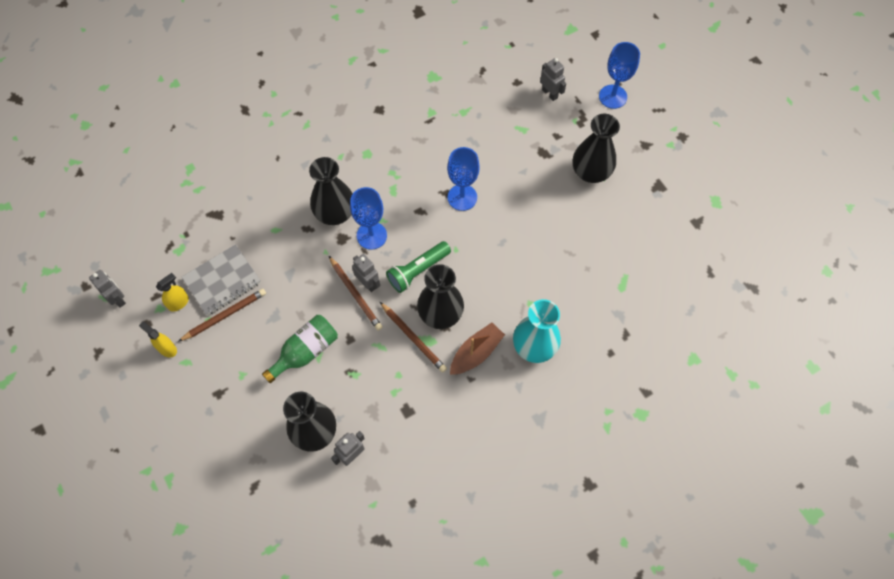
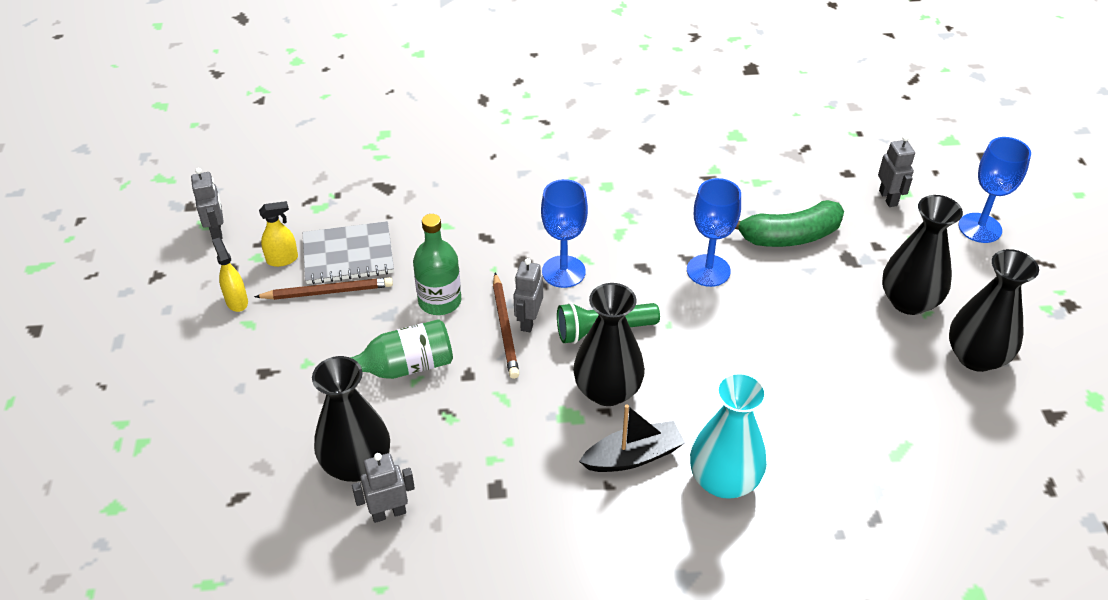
camera: 25 degrees right, 20 degrees down
(303, 292) = (440, 301): none -> green bottle
(335, 213) = (530, 233): black vase -> black vase (976, 357)
(368, 283) = (528, 321): grey robot -> grey robot turned 150 degrees counterclockwise
(413, 338) = (554, 405): brown pencil -> none
(476, 353) = (633, 456): brown boat -> black boat
(501, 149) = (789, 236): none -> green banana

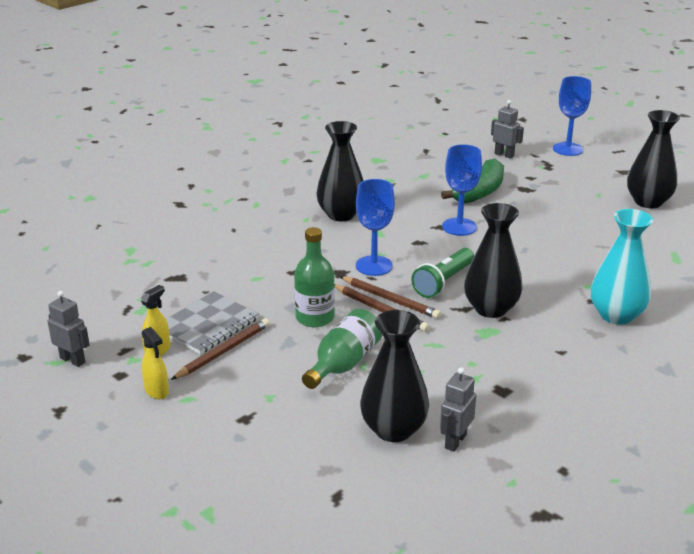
camera: 40 degrees left, 15 degrees down
(236, 301) = (157, 391): yellow spray bottle -> yellow spray bottle turned 150 degrees counterclockwise
(528, 321) = (390, 300): grey robot -> brown pencil
(633, 456) = (553, 331): black boat -> none
(909, 301) = (582, 194): black vase -> black vase (341, 214)

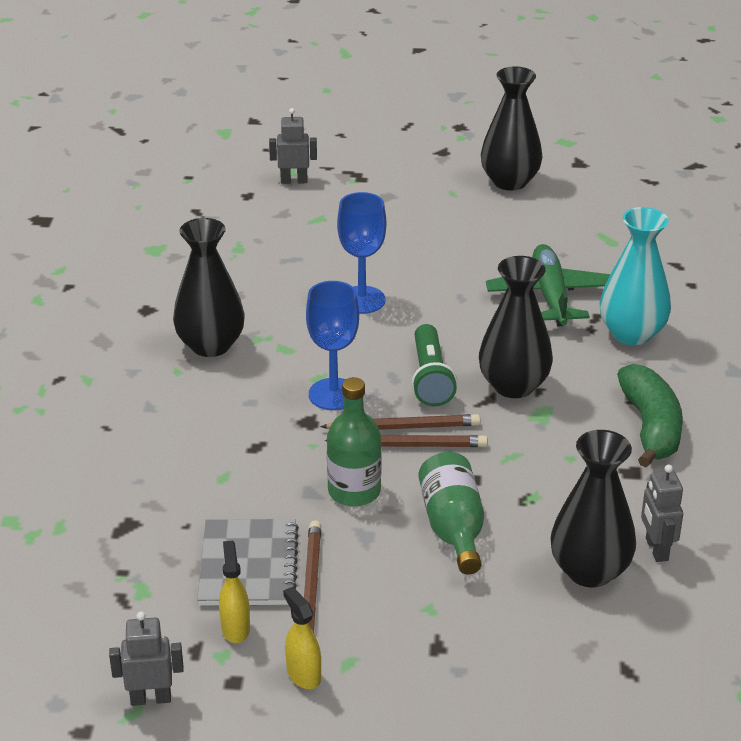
camera: 40 degrees left, 5 degrees up
(157, 391) = (303, 675): yellow spray bottle -> yellow spray bottle turned 135 degrees counterclockwise
(479, 192) = (328, 244): green banana -> green banana (650, 427)
(567, 149) = (353, 144): blue goblet -> none
(587, 272) = (550, 296): none -> green plane

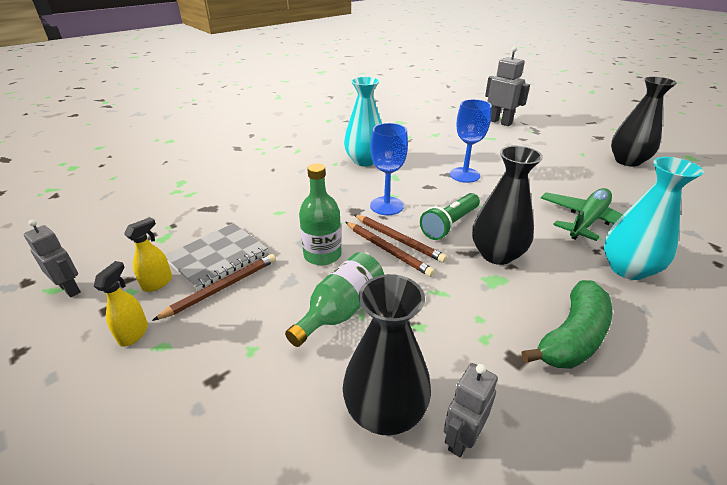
camera: 45 degrees right, 0 degrees up
(210, 345) = (365, 161): black vase -> turquoise vase
(294, 181) = (499, 122): grey robot -> grey robot, size x1.55

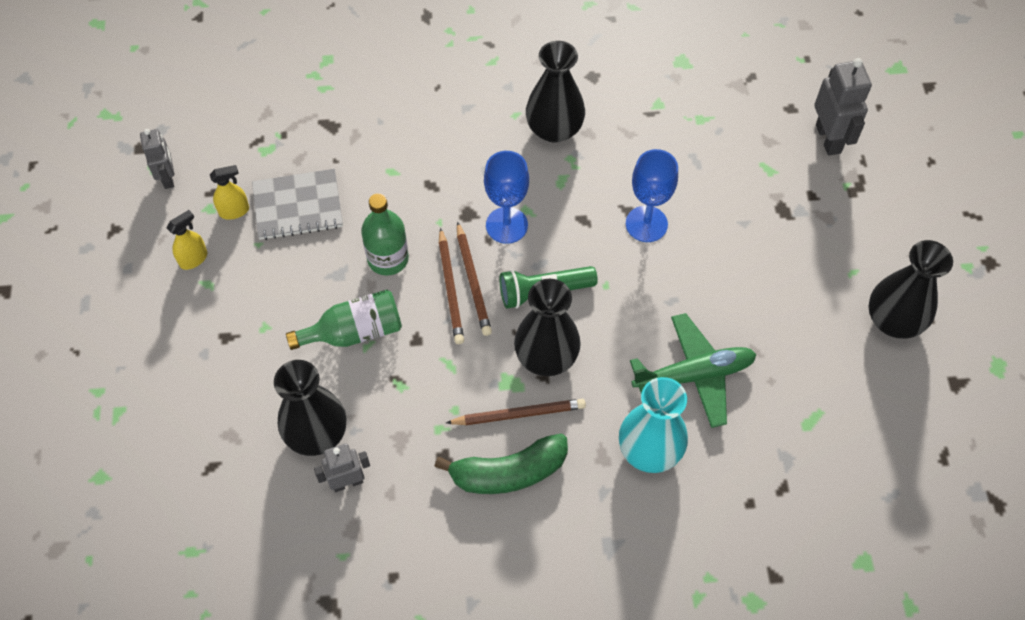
camera: 35 degrees right, 25 degrees up
(222, 288) = (280, 248): brown pencil -> brown pencil (518, 414)
(365, 161) = (554, 129): turquoise vase -> black vase

